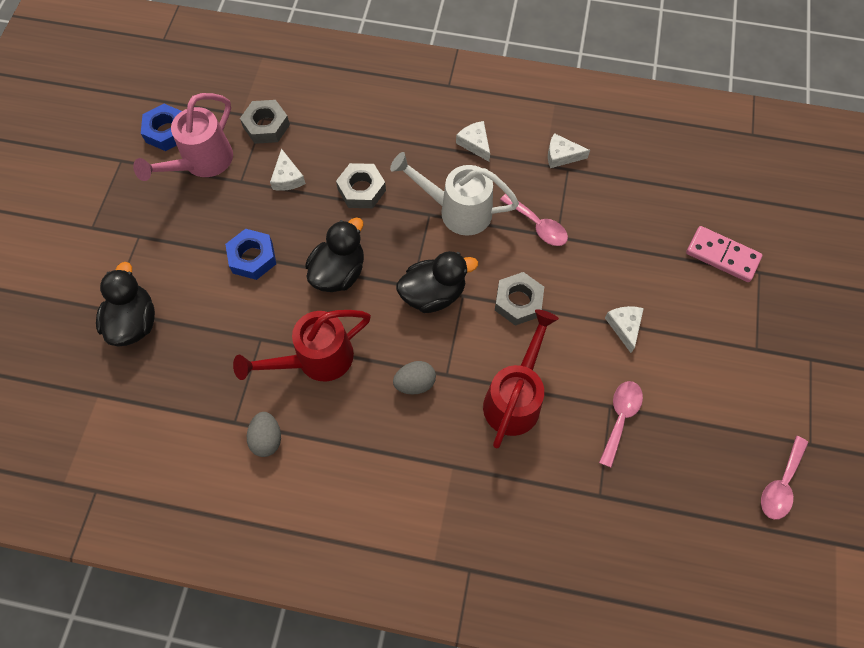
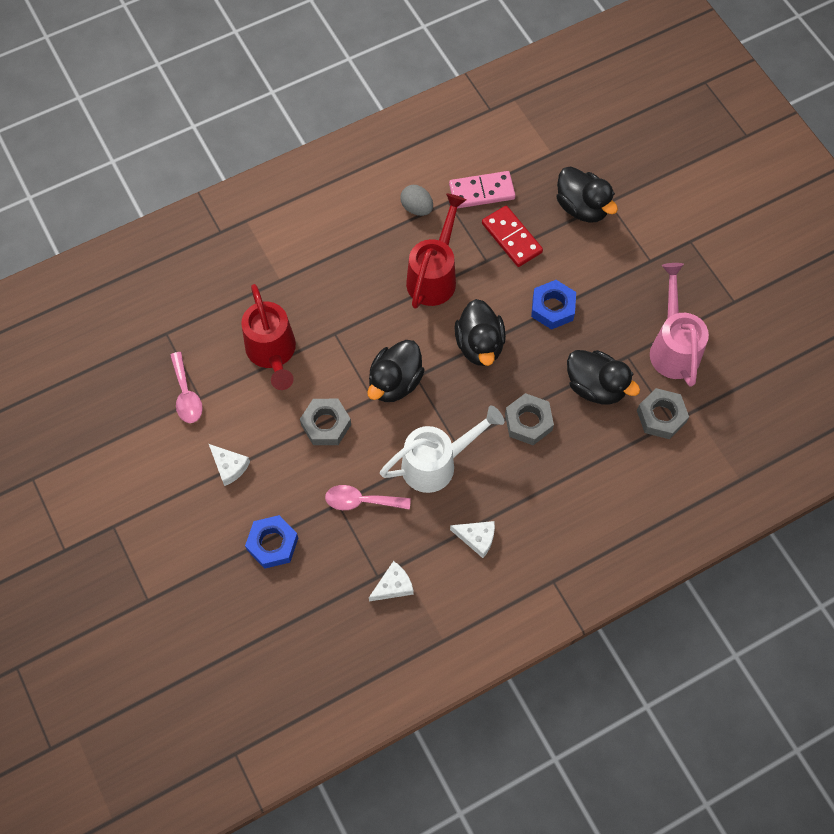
camera: 140 degrees right, 0 degrees up
(167, 131) = (730, 350): blue nut -> blue nut (272, 544)
(219, 342) = (511, 238): none -> red domino
(287, 177) = (595, 387): white cheese -> black duck
(415, 383) = (351, 311): grey egg -> none
(722, 256) = (188, 592): pink domino -> pink domino (481, 191)
(780, 484) = (41, 432): pink spoon -> none

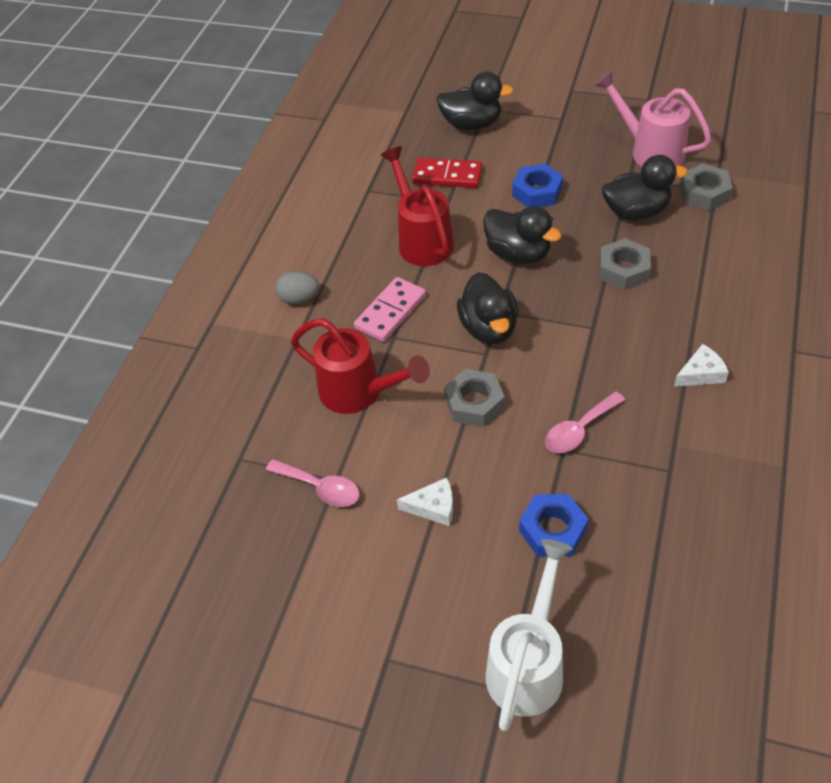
camera: 40 degrees left, 15 degrees down
(393, 586) = (691, 465): white cheese -> none
(417, 208) = (349, 211): grey egg -> grey egg (299, 299)
(436, 463) = (598, 352): white watering can -> white watering can (528, 664)
(481, 191) = (385, 167): pink domino -> pink domino (390, 312)

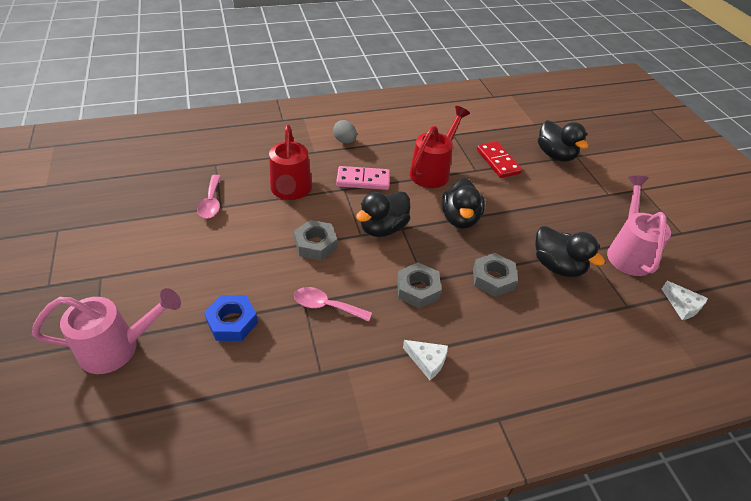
camera: 50 degrees right, 5 degrees down
(433, 507) = (222, 256): white cheese -> white cheese (682, 305)
(528, 664) = (118, 348): white watering can -> pink watering can
(537, 192) = (525, 207): blue nut -> none
(704, 193) = (617, 300): grey nut -> grey nut (418, 289)

